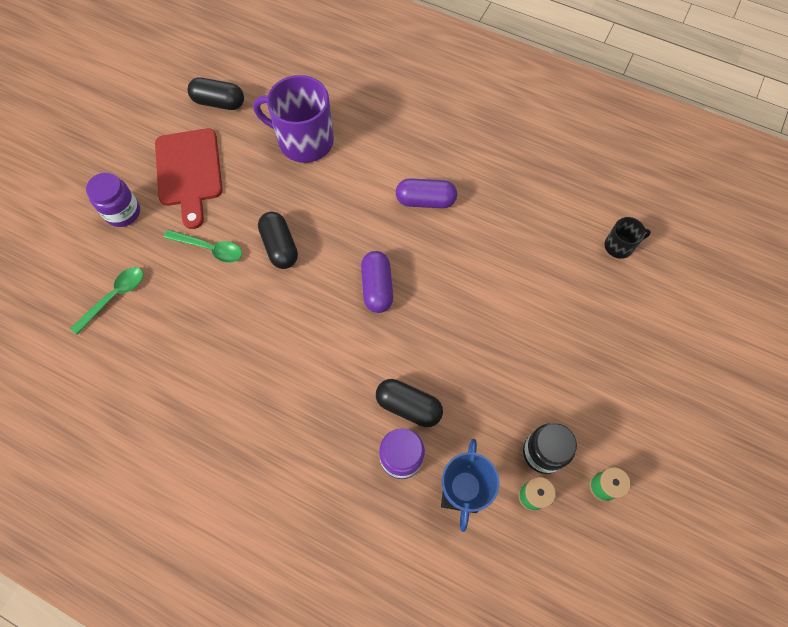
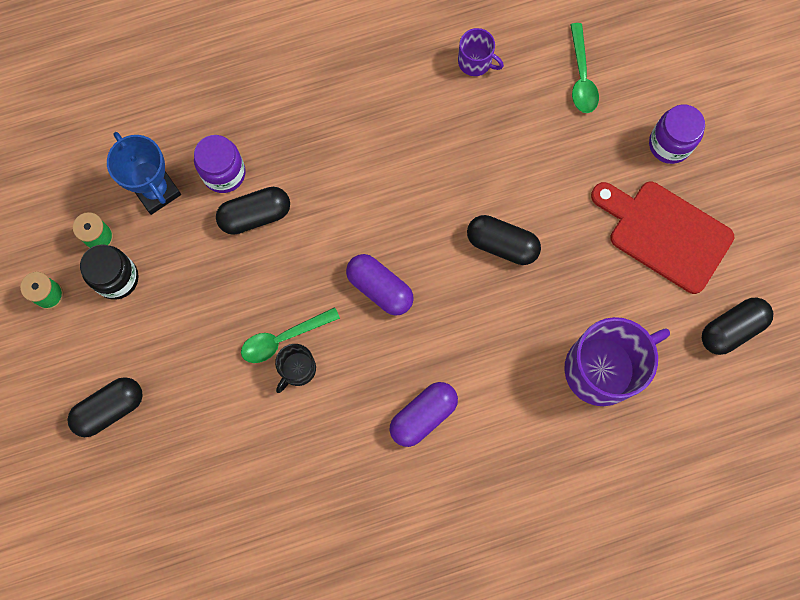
camera: 135 degrees right, 10 degrees up
(160, 370) = (475, 62): none -> purple mug
(210, 248) = (557, 185): green spoon -> green spoon (283, 338)
(617, 368) = (110, 409): none -> black capsule
(619, 246) = (200, 543): black mug -> black mug (297, 369)

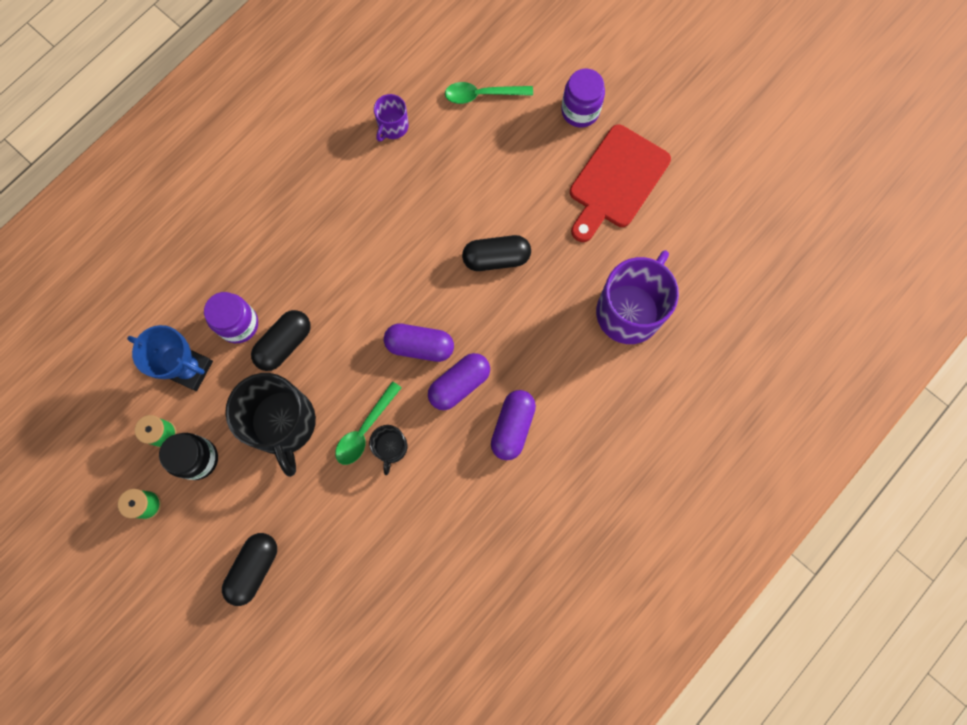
camera: 30 degrees left, 0 degrees up
(211, 290) = (283, 424): none -> black mug
(396, 346) = (459, 384): none -> purple capsule
(475, 62) = (392, 127): purple mug -> purple mug turned 120 degrees clockwise
(581, 76) = (482, 95): green spoon -> green spoon turned 120 degrees clockwise
(665, 233) = (616, 181): red cutting board -> red cutting board turned 60 degrees counterclockwise
(731, 329) = (708, 226): black capsule -> none

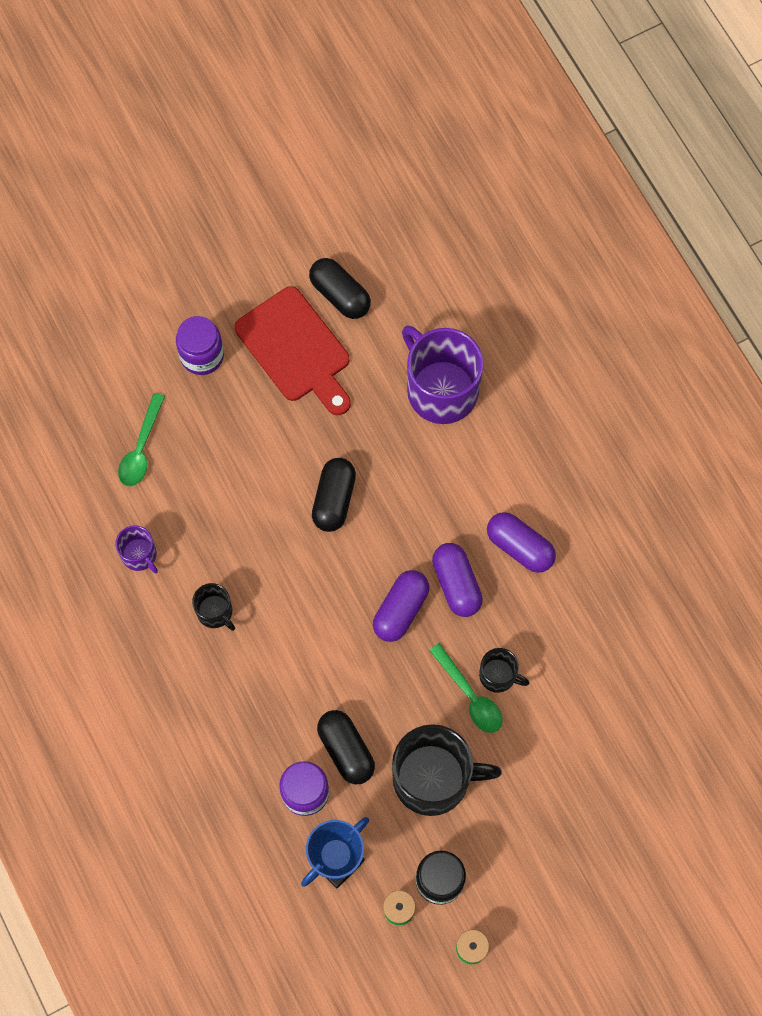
camera: 70 degrees left, 5 degrees down
(254, 568) = (576, 855): black capsule -> black capsule (340, 295)
(366, 200) = (215, 612): none -> black mug

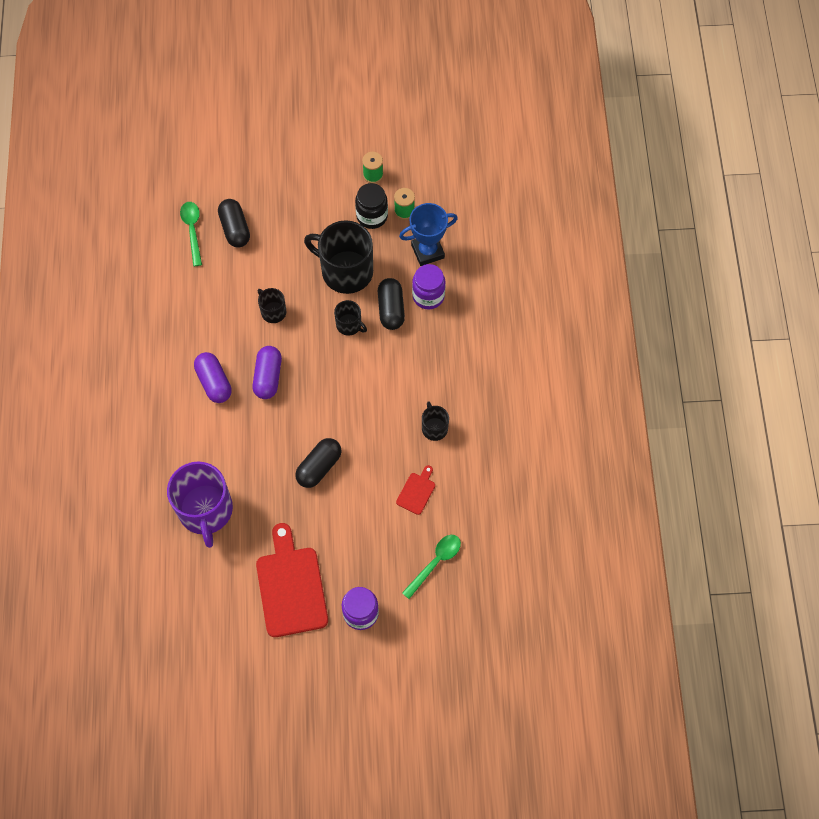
camera: 155 degrees left, 5 degrees down
(139, 555) = (468, 487): purple mug -> none
(201, 522) = (417, 491): none -> red cutting board
(340, 295) = (238, 614): black capsule -> black capsule (235, 229)
(389, 702) = (349, 325): none -> black mug
(400, 610) = (312, 377): purple capsule -> none
(470, 695) = (297, 308): green spoon -> green spoon (192, 230)

